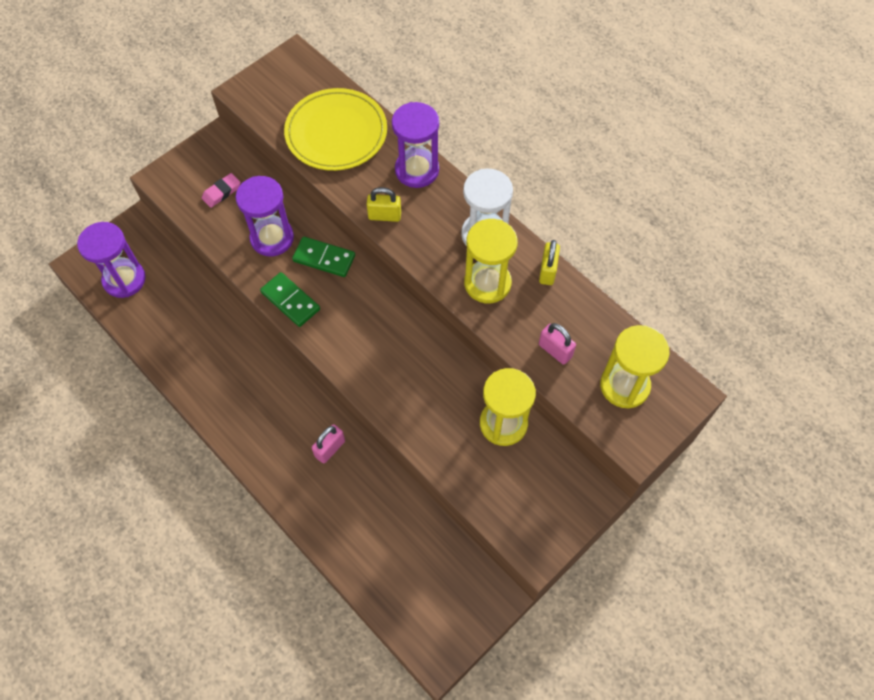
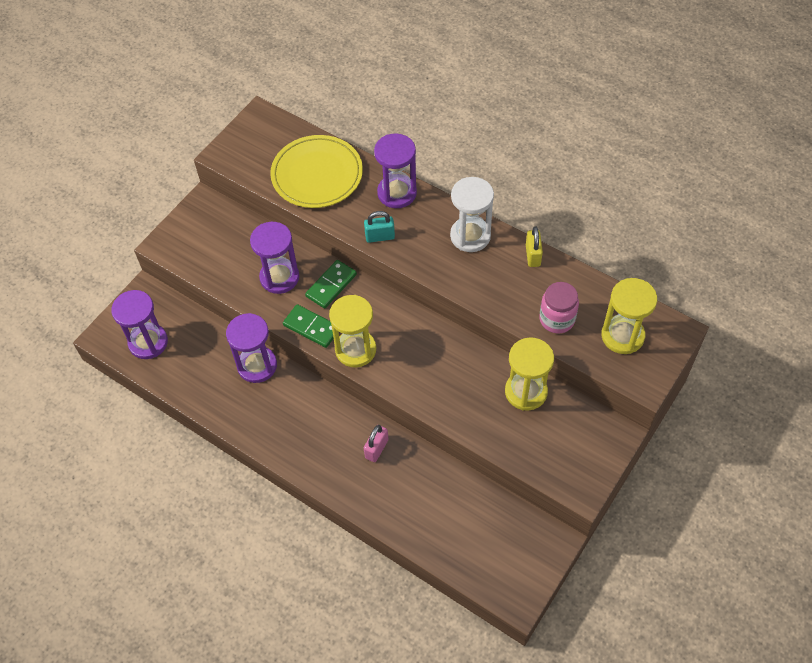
camera: 10 degrees left, 5 degrees down
(221, 192) = (222, 247): pink eraser -> none
(229, 329) = (257, 365): none -> purple hourglass
(324, 258) = (331, 285): green domino -> green domino turned 60 degrees counterclockwise
(384, 216) = (380, 237): yellow padlock -> turquoise padlock
(487, 283) = (484, 275): yellow hourglass -> yellow hourglass (355, 350)
(555, 350) = (557, 319): pink padlock -> pink jar

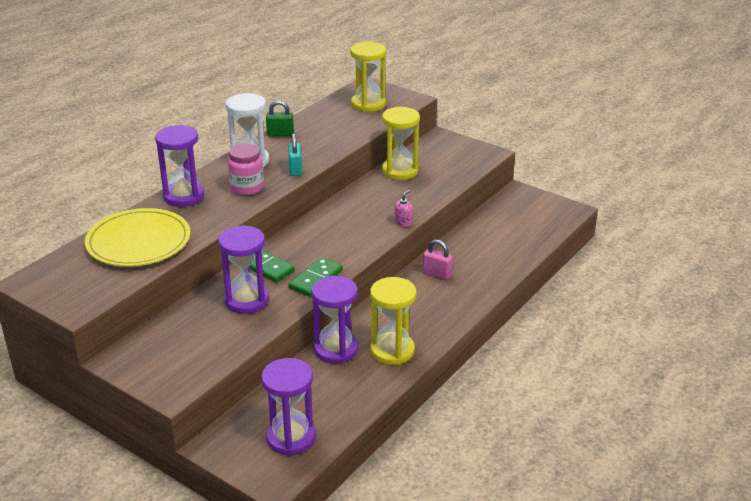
camera: 90 degrees left, 25 degrees down
(355, 350) = (346, 253): yellow hourglass -> yellow hourglass (392, 351)
(380, 237) = (236, 206): turquoise padlock -> turquoise padlock (295, 169)
(415, 398) = (403, 222): none -> pink soap dispenser
(533, 255) = (280, 134): yellow padlock -> green padlock
(557, 319) = (348, 128): pink jar -> pink jar (247, 188)

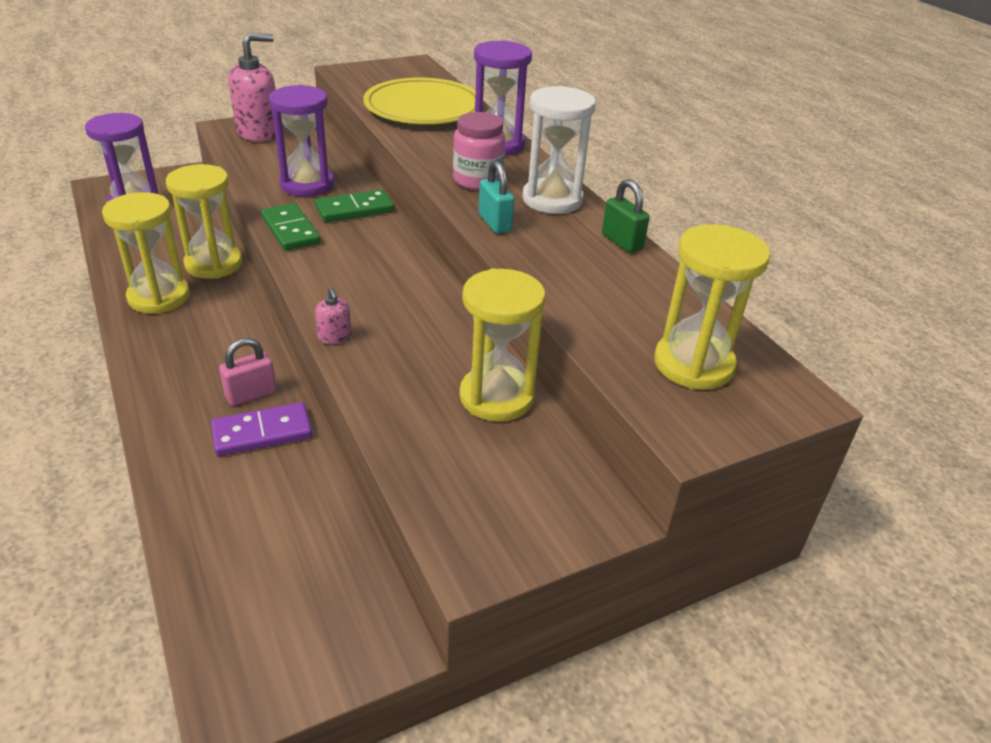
camera: 115 degrees right, 5 degrees up
(170, 367) = (259, 133): none -> pink soap dispenser
(280, 134) = (622, 242): green padlock -> green padlock turned 60 degrees counterclockwise
(295, 169) = (495, 223): turquoise padlock -> turquoise padlock turned 45 degrees clockwise
(336, 349) = (214, 264): purple hourglass -> yellow hourglass
(457, 259) = (262, 433): none -> purple domino

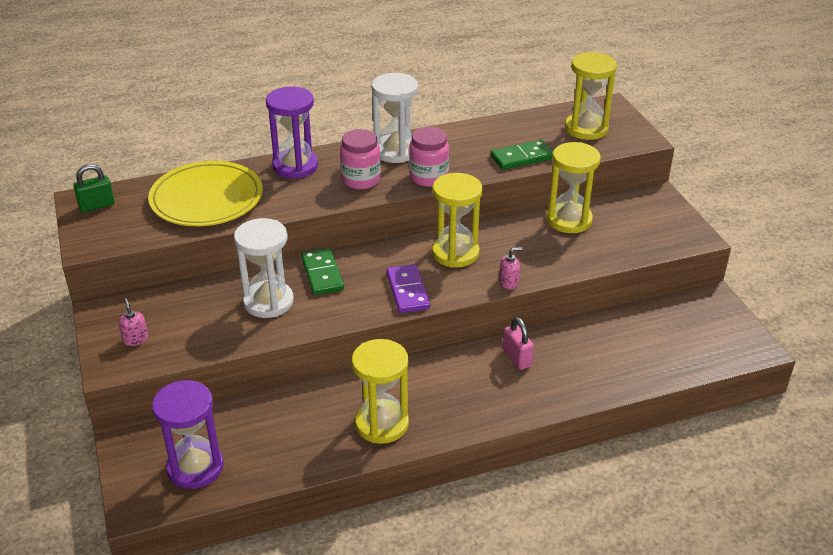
camera: 80 degrees left, 0 degrees up
(214, 264) = (330, 394): yellow hourglass -> yellow hourglass (455, 253)
(259, 133) = (135, 339): pink soap dispenser -> pink soap dispenser, size x0.44
(262, 433) = (558, 350): purple domino -> purple domino (408, 291)
(290, 230) = (354, 308): green domino -> green domino (522, 157)
(307, 184) = (268, 302): purple hourglass -> white hourglass
(495, 223) = (428, 177): turquoise padlock -> pink jar
(622, 242) = (457, 132): green padlock -> green padlock (97, 206)

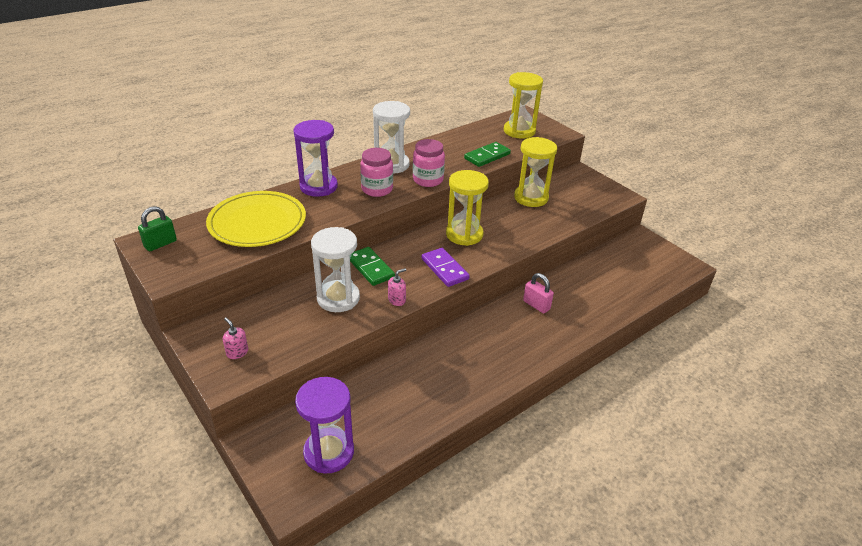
camera: 20 degrees left, 0 degrees up
(382, 424) = (464, 378): yellow hourglass -> none
(508, 282) = (515, 249): pink soap dispenser -> pink soap dispenser (397, 300)

